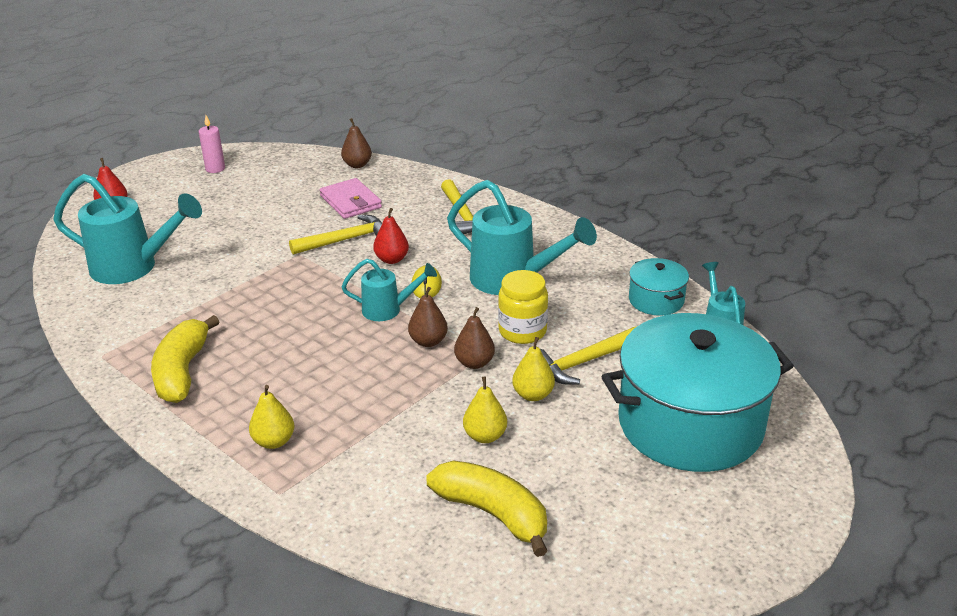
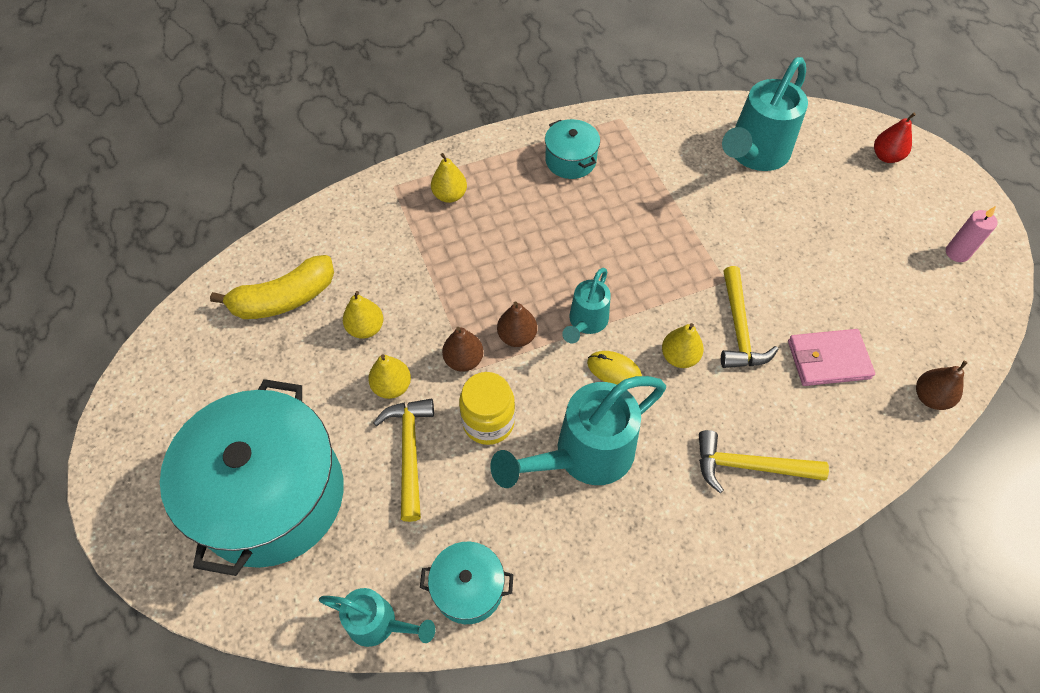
camera: 115 degrees right, 25 degrees up
(182, 372) = (570, 160): yellow banana -> turquoise pot
(391, 259) = (679, 357): red pear -> yellow pear

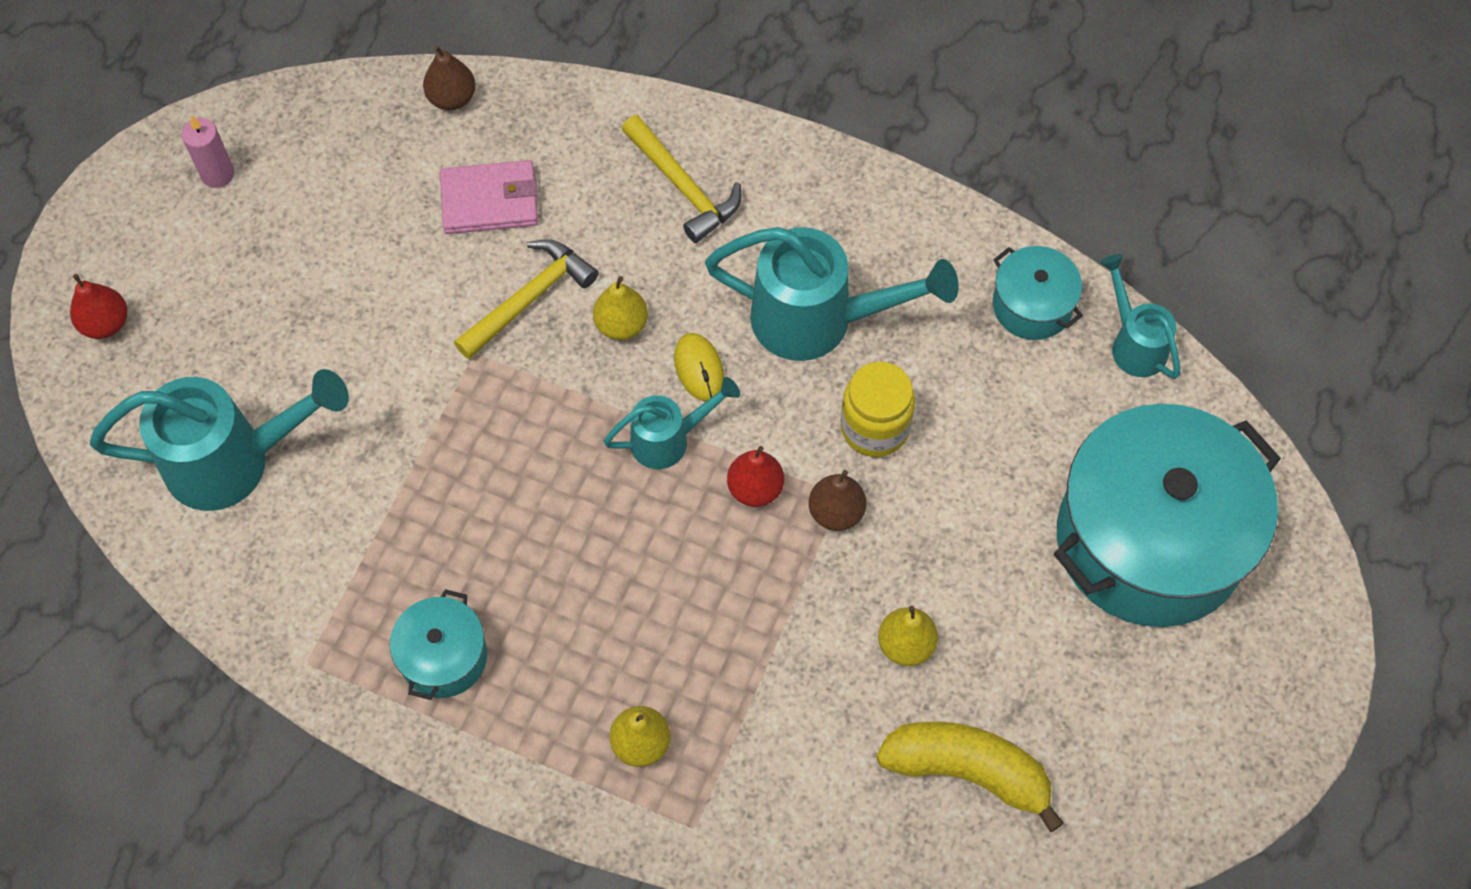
camera: 135 degrees left, 5 degrees up
(392, 386) = (937, 550): yellow pear -> none
(409, 452) = (979, 465): yellow hammer -> none
(517, 336) = (755, 489): brown pear -> red pear
(828, 359) = (490, 201): pink wallet -> pink wallet turned 45 degrees counterclockwise

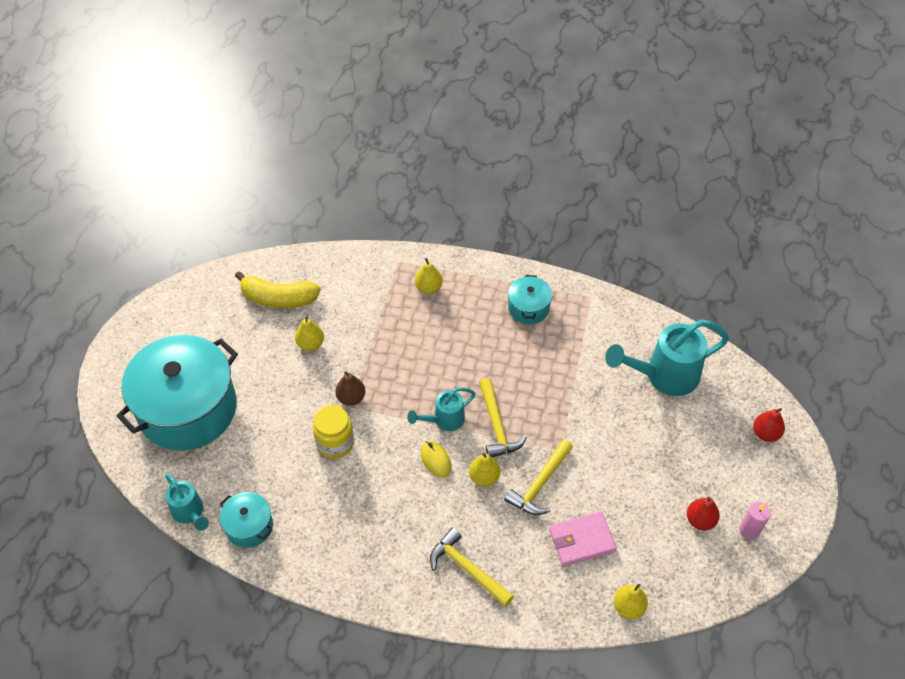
camera: 170 degrees right, 10 degrees down
(452, 98) = (628, 607): brown pear -> yellow pear
(575, 414) = (497, 425): none -> yellow hammer
(755, 489) = (394, 403): red pear -> red pear (700, 520)
(819, 321) = (372, 497): turquoise watering can -> none

